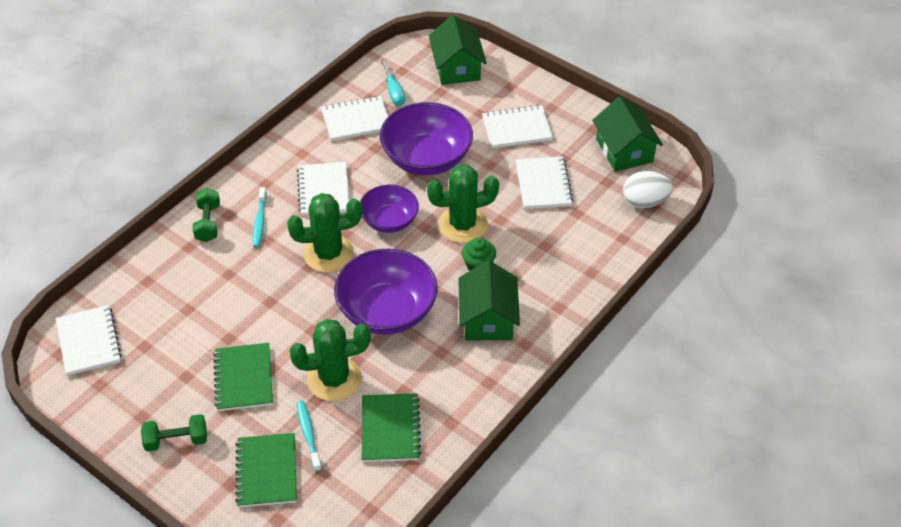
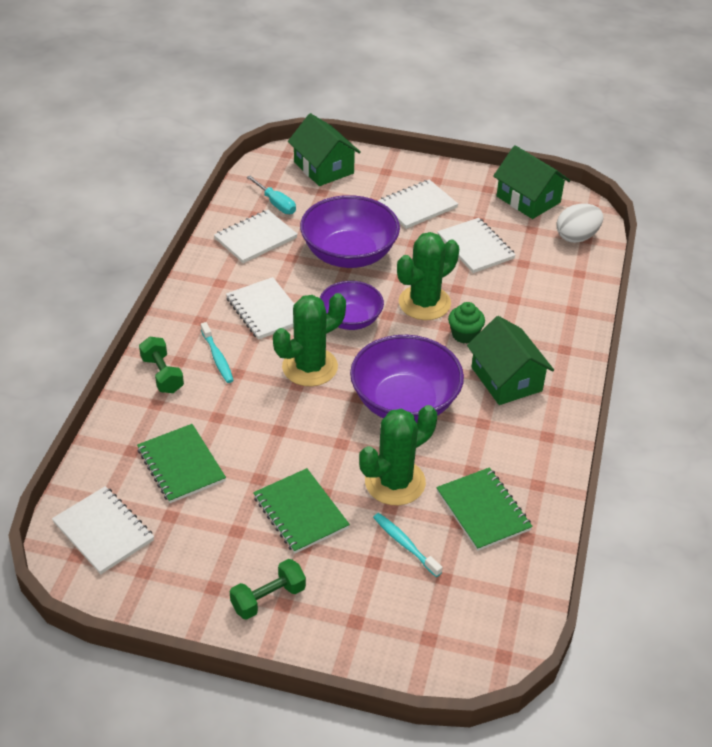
camera: 25 degrees left, 5 degrees down
(267, 471) = (386, 595): green notebook -> green notebook (181, 465)

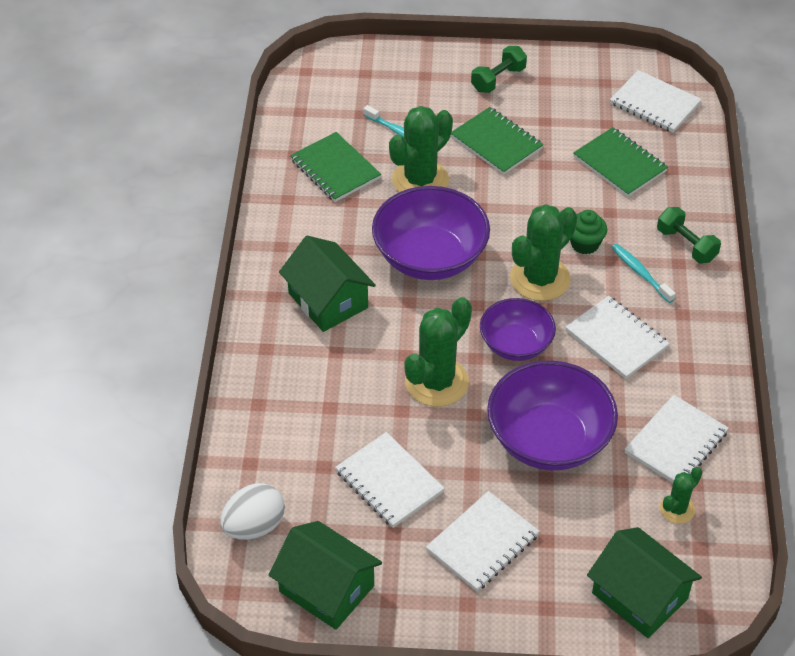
camera: 170 degrees right, 5 degrees up
(276, 203) = (677, 509): turquoise screwdriver -> green cactus
(464, 335) = (382, 347): green cupcake -> green cupcake (584, 244)

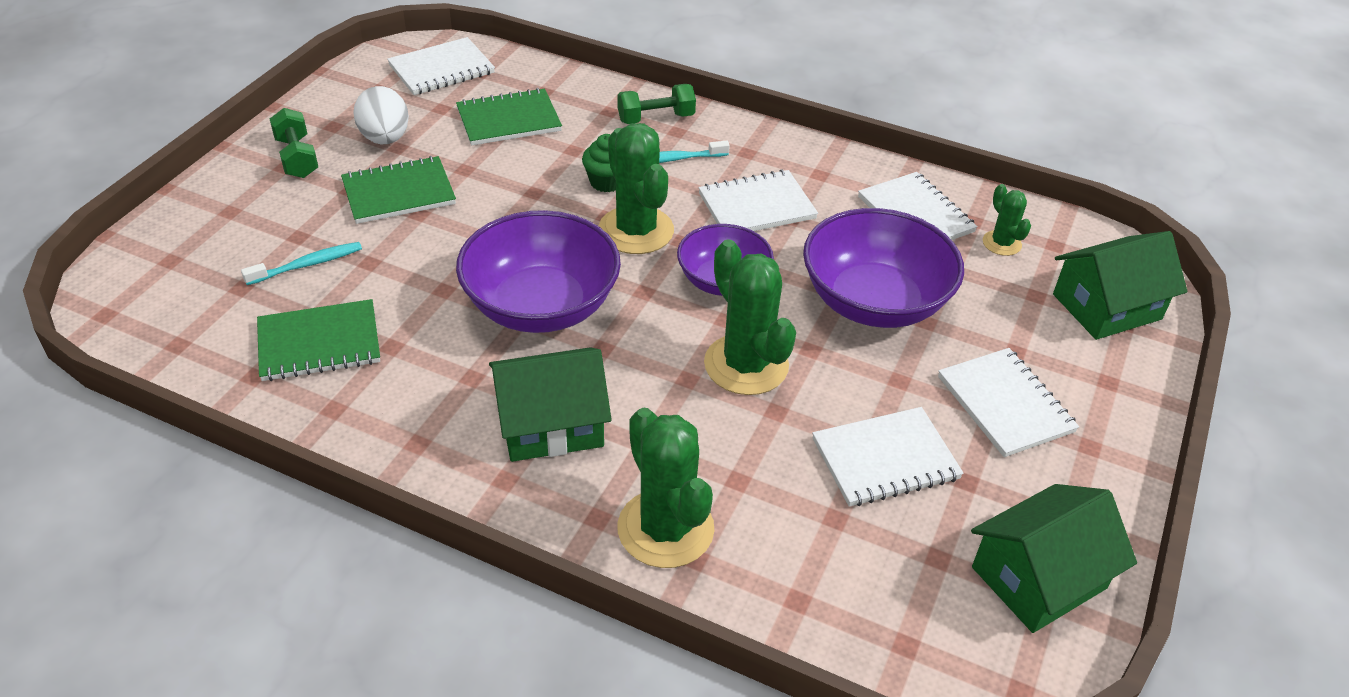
camera: 70 degrees left, 5 degrees down
(254, 526) = (912, 629): white egg -> white egg (385, 138)
(420, 180) = (406, 273): green cactus -> green cactus (665, 529)

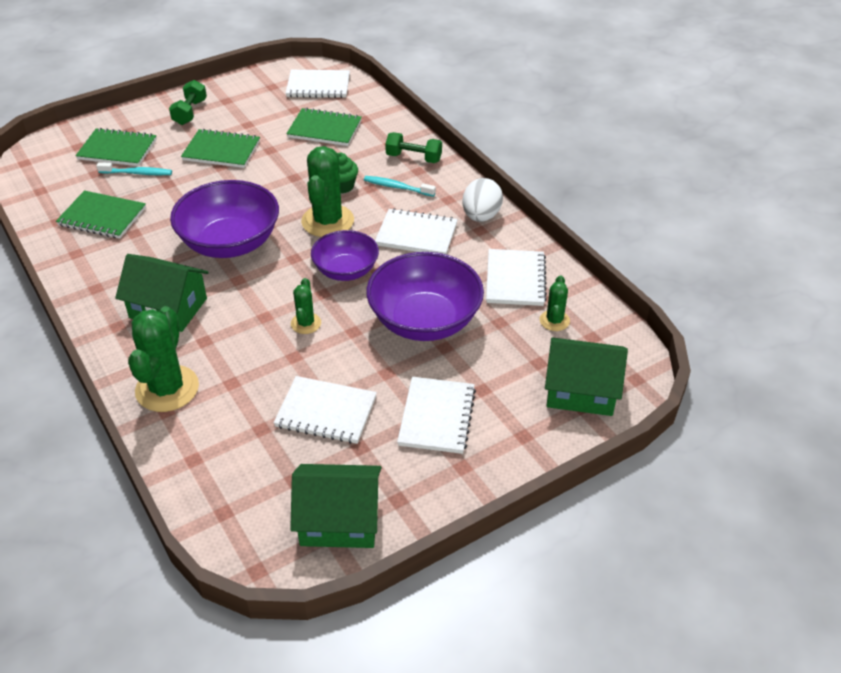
camera: 35 degrees right, 0 degrees up
(240, 243) = (117, 149): none -> green notebook
(385, 138) = (245, 117): white egg -> white egg (481, 216)
(746, 365) = (306, 323): green cactus -> green cactus, size x0.52

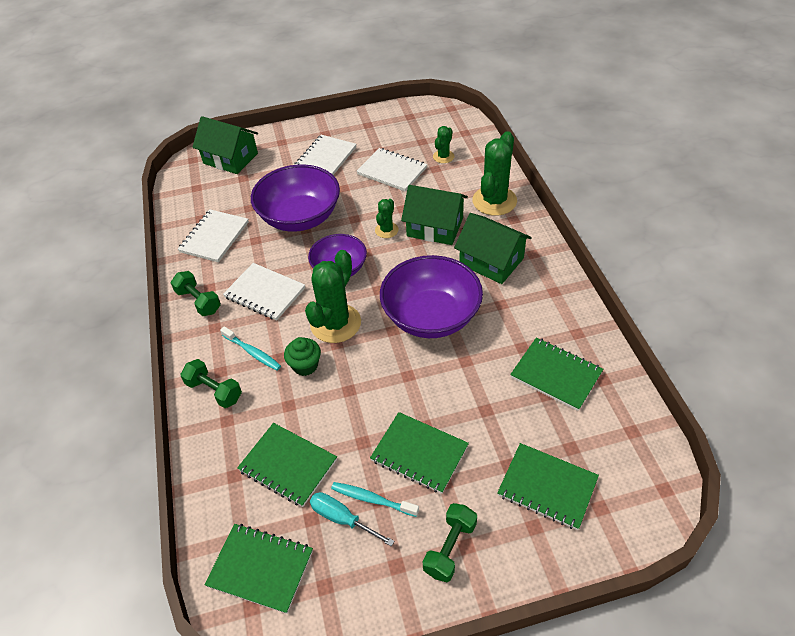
camera: 160 degrees left, 5 degrees up
(137, 173) = (521, 435): turquoise toothbrush -> turquoise toothbrush (372, 499)
(271, 112) = (342, 519): none -> turquoise screwdriver
(318, 86) = (260, 568): white notebook -> green notebook
(339, 520) = (402, 121): green house -> green house (435, 227)
(481, 216) = (199, 301): white egg -> green dumbbell
(554, 320) = (211, 202): green cactus -> green cactus (443, 156)

